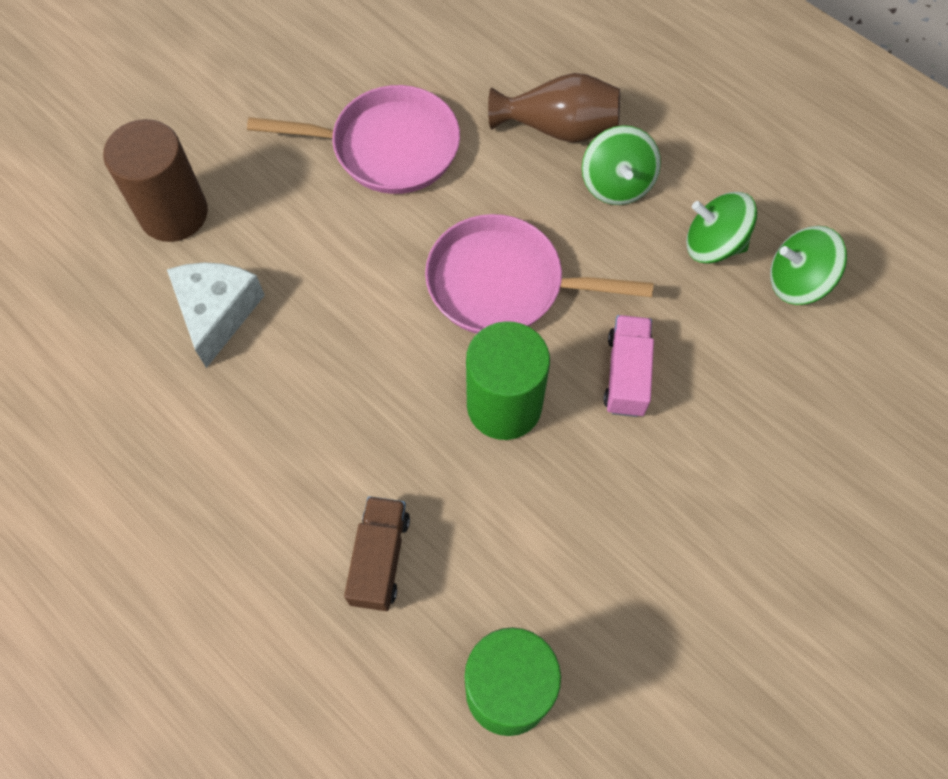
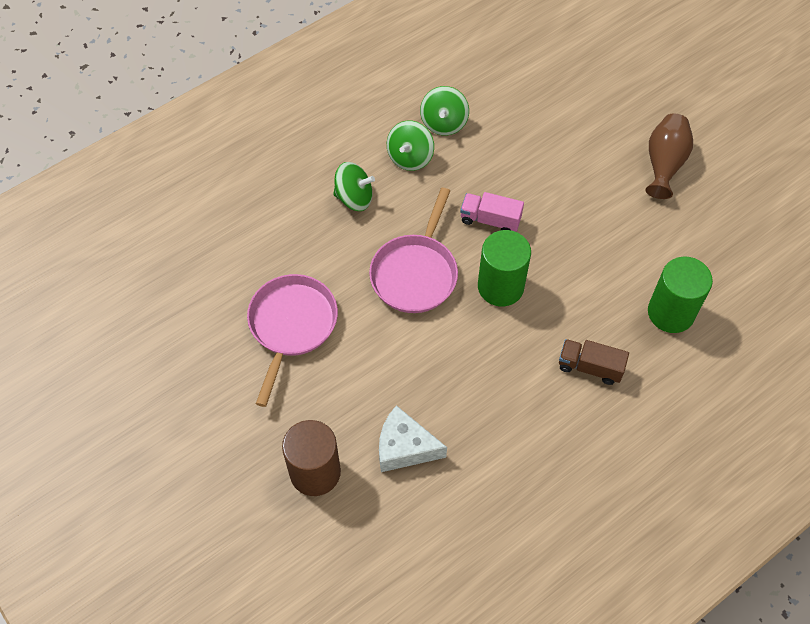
camera: 80 degrees left, 5 degrees down
(558, 128) = (302, 221): brown vase -> brown vase (664, 164)

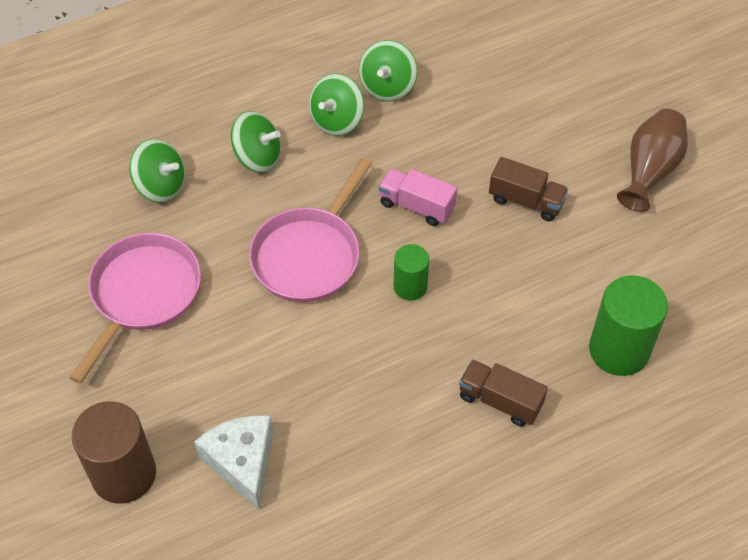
camera: 10 degrees right, 5 degrees down
(282, 233) = (161, 186): none -> green spinning top
(404, 447) = (242, 462): white cheese -> white cheese turned 45 degrees clockwise
(500, 286) = (410, 286): green cylinder -> green cylinder, size x0.58
(574, 203) = (526, 201): none -> brown truck

